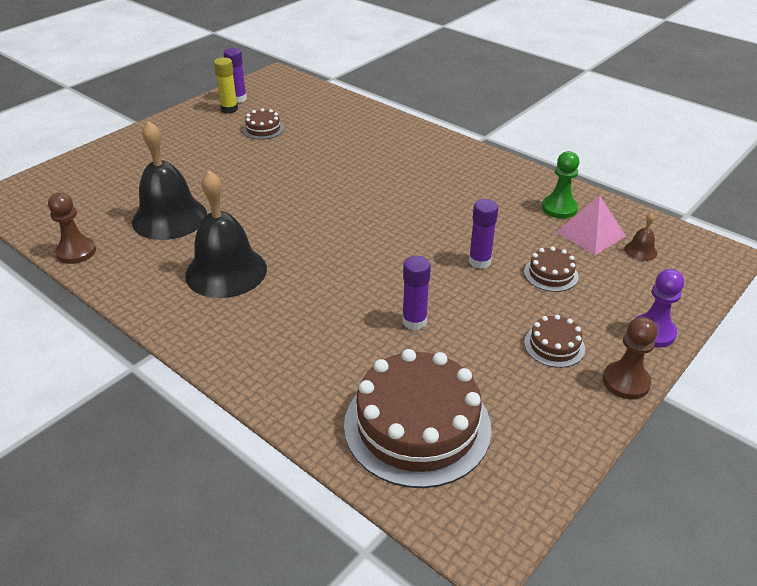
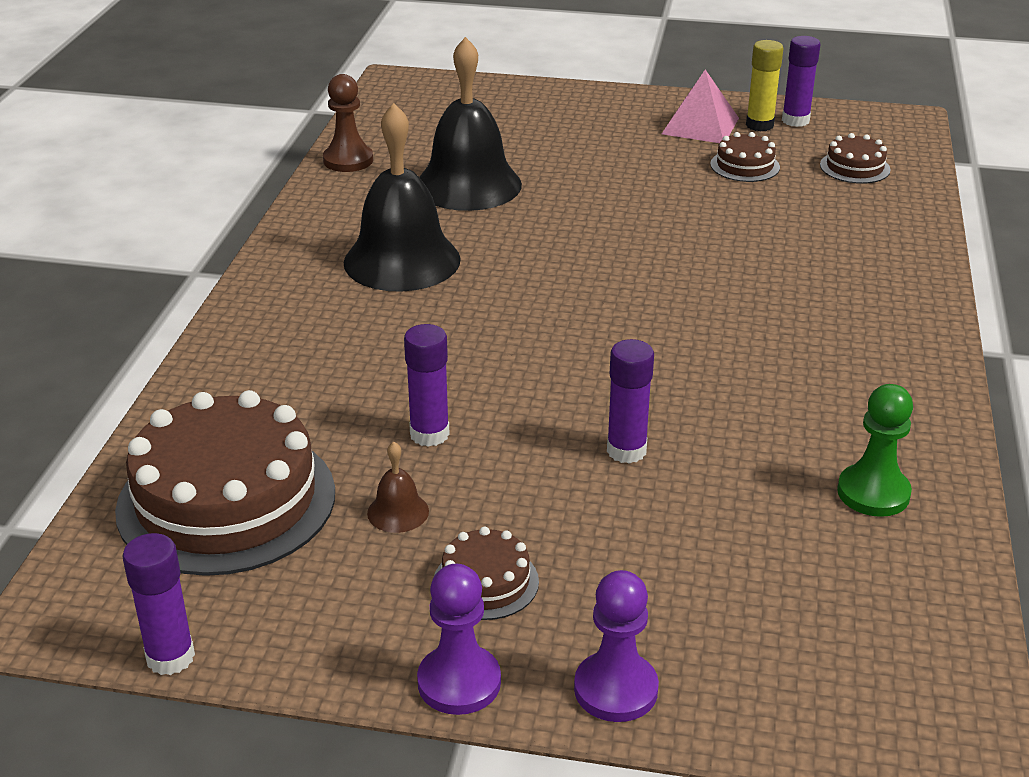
camera: 60 degrees right, 5 degrees down
(551, 274) = (667, 532): brown cake -> brown cake (855, 167)
(551, 494) = (170, 657): none -> purple glue stick
(590, 234) = (834, 549): pink pyramid -> pink pyramid (700, 126)
(626, 382) = (459, 682): brown pawn -> purple pawn
(640, 251) = (848, 623): brown bell -> brown bell (398, 512)

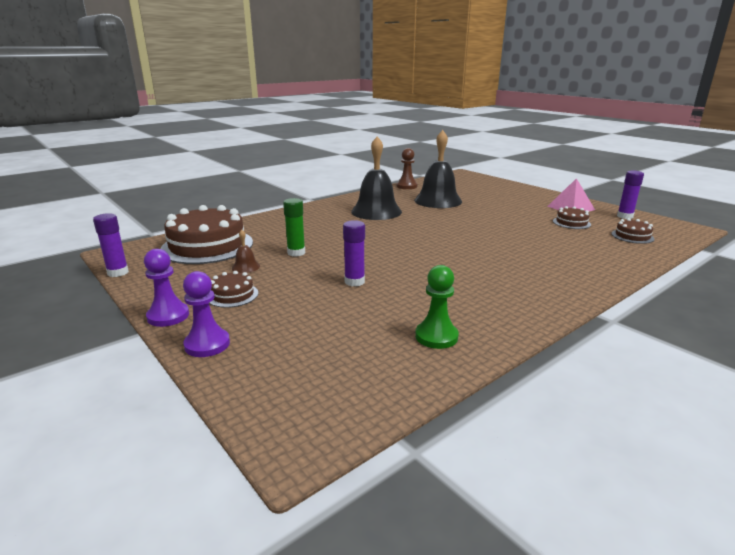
camera: 40 degrees right, 10 degrees down
(429, 434) = (296, 253): purple glue stick -> green glue stick
(759, 125) = (602, 214): yellow glue stick -> none

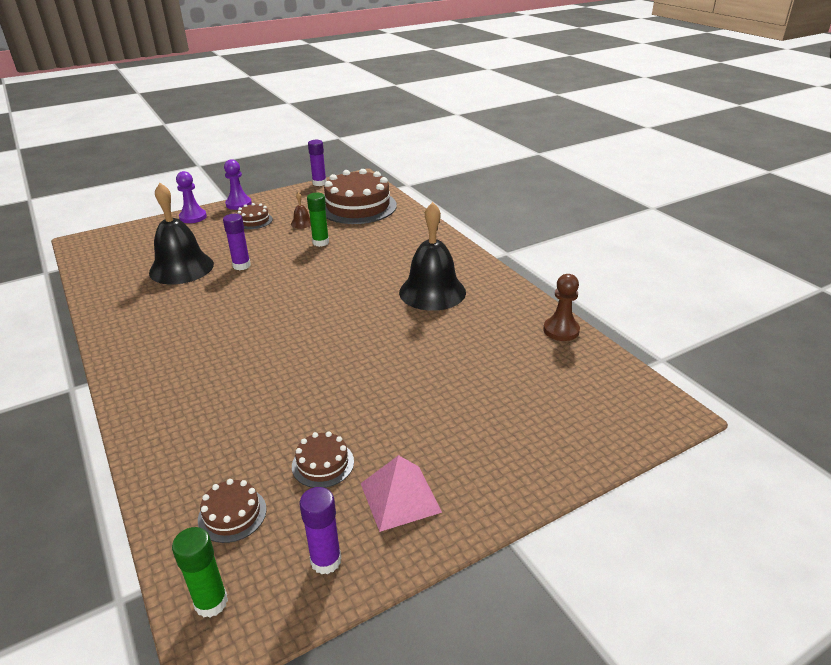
camera: 100 degrees right, 10 degrees up
(436, 336) = (130, 290): green pawn -> none
(438, 201) = (473, 348): black bell -> black bell (181, 268)
(680, 232) = (211, 602): none -> green glue stick

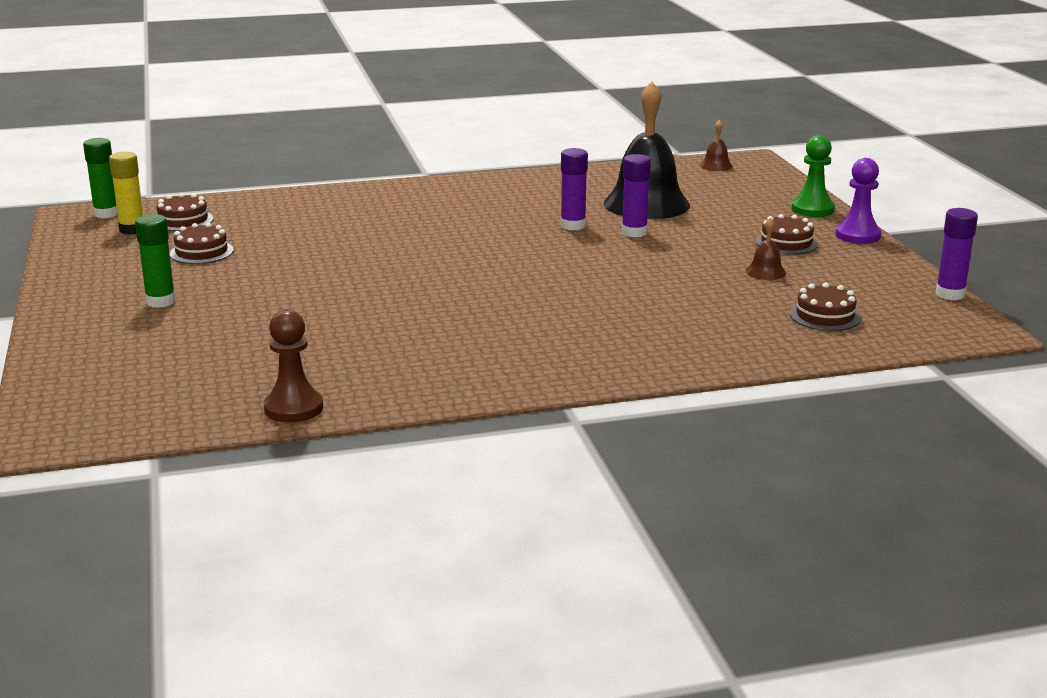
camera: 105 degrees right, 10 degrees down
(93, 252) = (716, 166): none -> brown bell
(193, 217) = (812, 209): purple pawn -> green pawn
(266, 548) = (132, 229): none -> yellow glue stick
(320, 242) = (685, 280): green glue stick -> green glue stick (160, 301)
(326, 561) = (92, 246): purple glue stick -> purple glue stick (573, 225)
(358, 206) = (825, 316): brown cake -> brown cake, size x0.46
(400, 497) = (120, 277): pink pyramid -> none
(432, 292) = (476, 337): black bell -> none

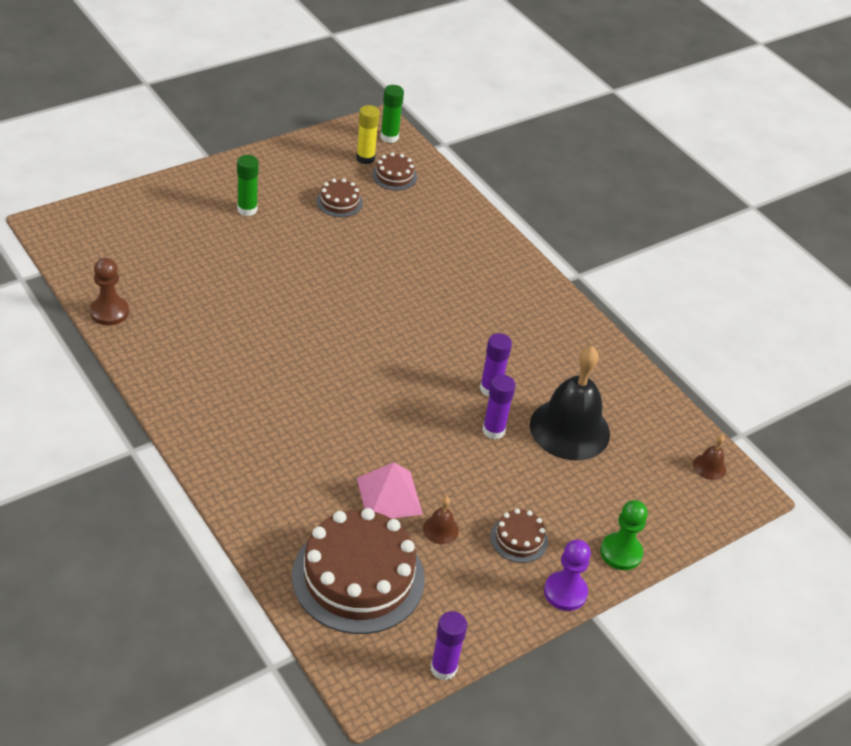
camera: 65 degrees right, 20 degrees up
(710, 288) = (389, 496): none -> pink pyramid
(825, 316) = (358, 577): brown cake -> brown cake, size x2.19

